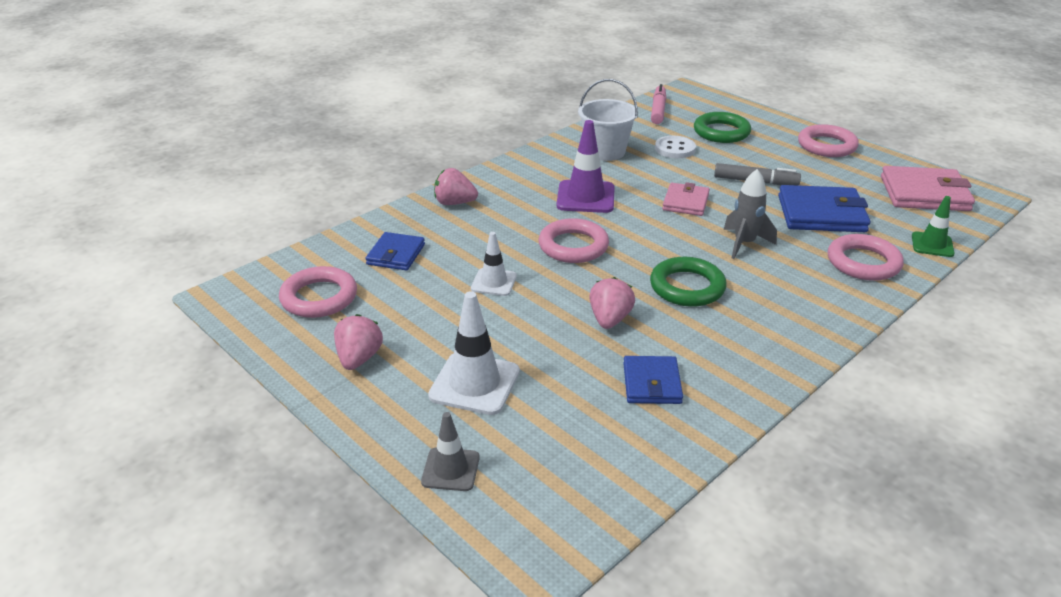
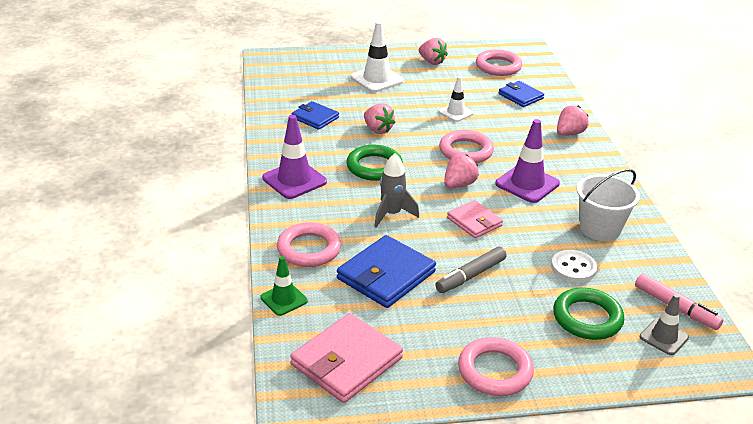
camera: 125 degrees right, 0 degrees up
(450, 469) = (332, 58): grey traffic cone -> grey traffic cone (664, 337)
(641, 228) = (459, 185): none -> pink strawberry
(792, 326) = (294, 180): none -> purple traffic cone

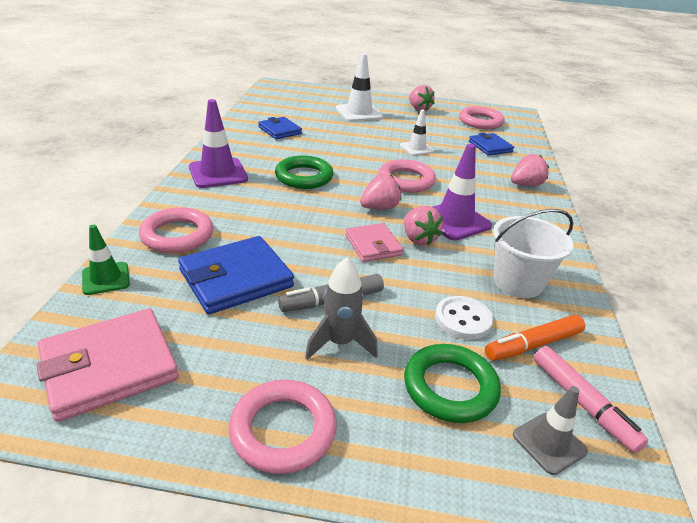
camera: 15 degrees right, 0 degrees up
(378, 130) = (331, 149): pink strawberry -> pink strawberry (418, 239)
(392, 214) = (289, 220): grey rocket -> grey rocket (340, 343)
(629, 275) = (533, 345): none -> orange marker

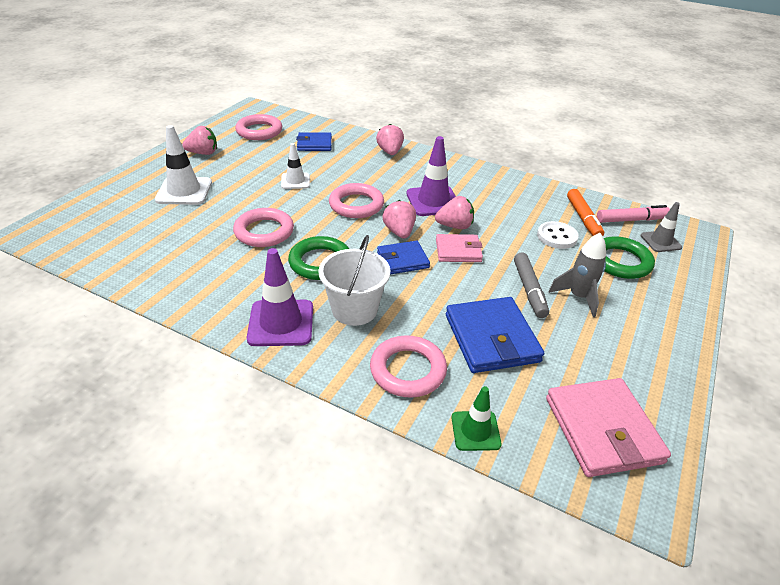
camera: 70 degrees left, 5 degrees up
(280, 130) = (192, 256): blue wallet -> blue wallet (402, 260)
(283, 430) = (661, 340): pink ring -> pink ring (264, 231)
(518, 282) = (519, 201): white bucket -> white bucket (354, 309)

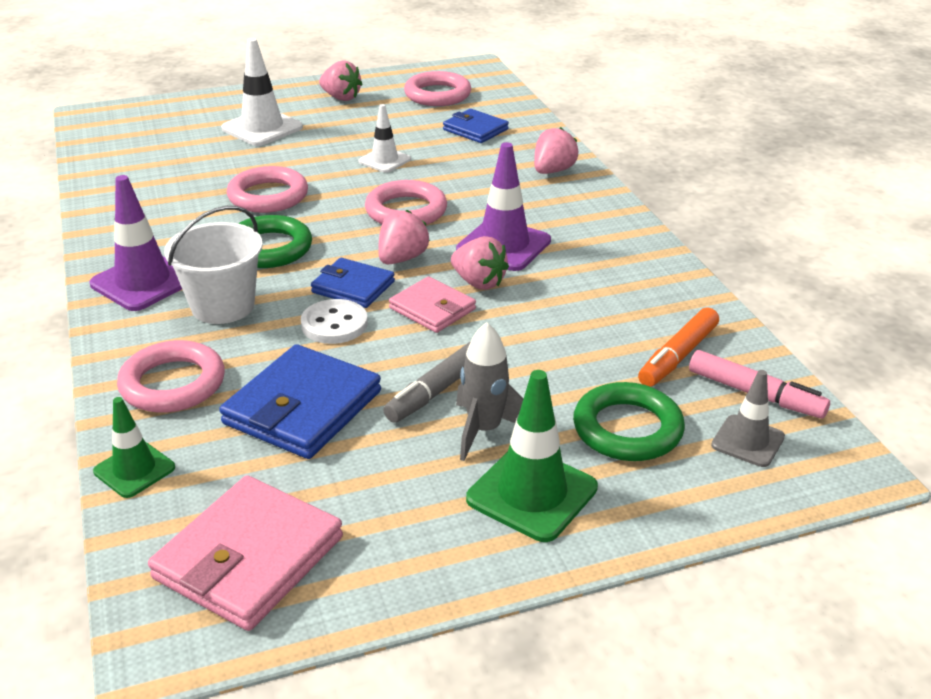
camera: 45 degrees right, 5 degrees down
(557, 236) = (592, 357): white button -> white button (334, 324)
(640, 313) = (532, 493): none -> green traffic cone

